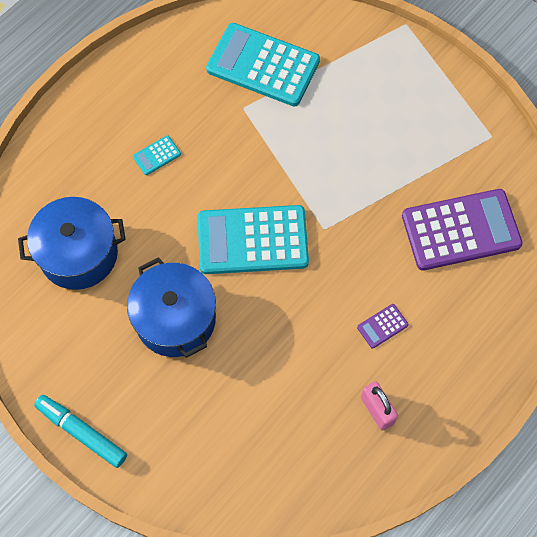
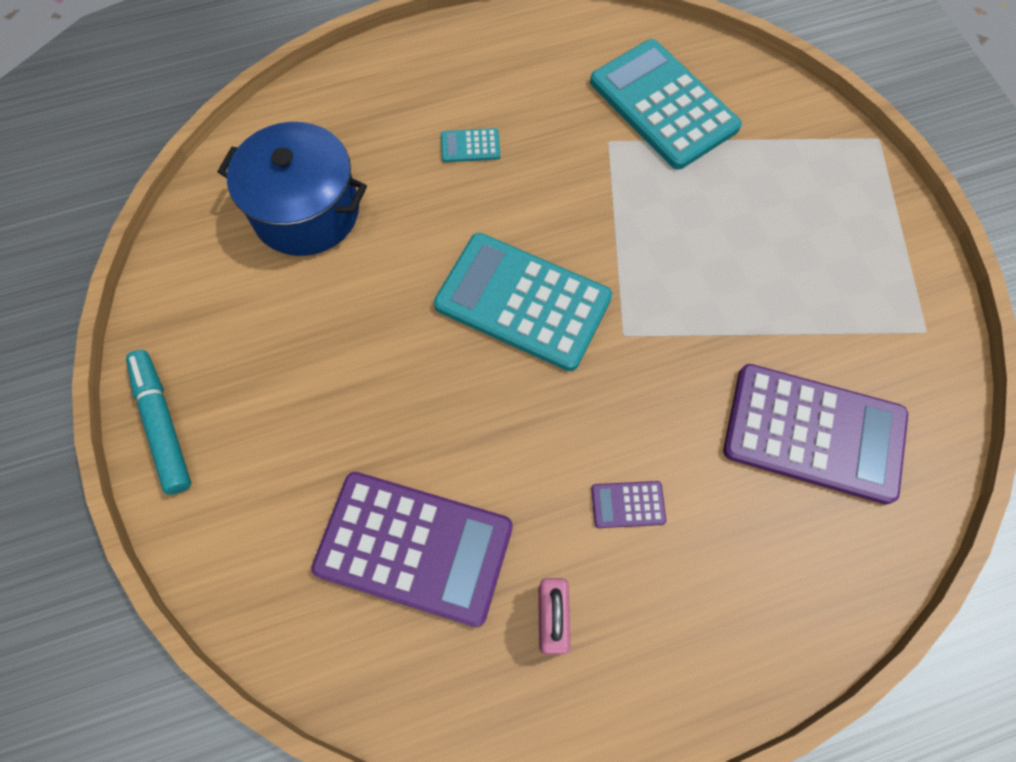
camera: 30 degrees right, 0 degrees up
(175, 319) = (366, 348): blue pot -> none
(278, 416) = (414, 547): none -> purple calculator

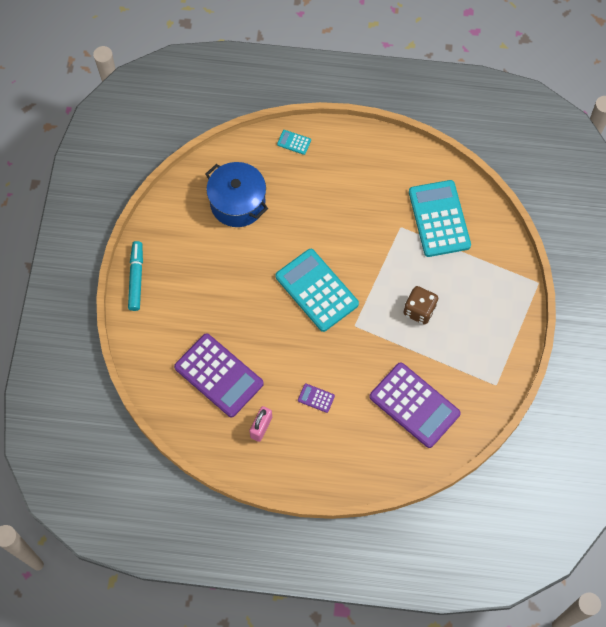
camera: 25 degrees right, 0 degrees up
(470, 146) = (331, 201): turquoise calculator -> turquoise calculator (294, 142)
(719, 261) = (419, 310): none -> brown dice

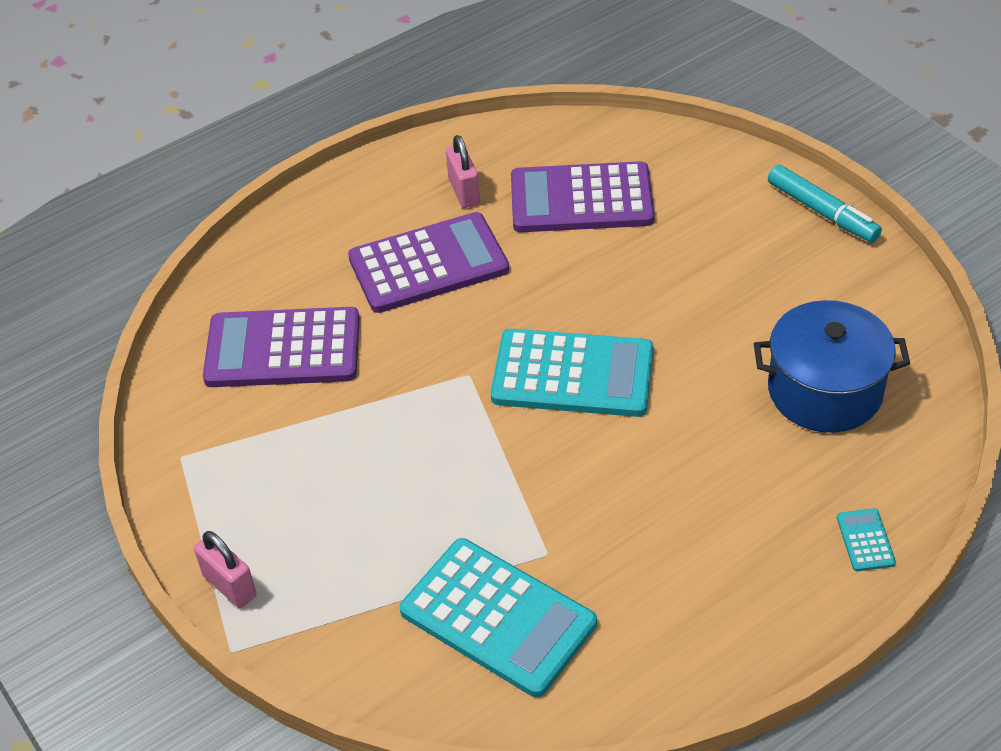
camera: 140 degrees right, 20 degrees down
(294, 142) = (865, 540): turquoise calculator -> turquoise calculator turned 75 degrees counterclockwise
(316, 398) = (428, 264): purple calculator -> purple calculator, size x2.46
(419, 310) = (393, 463): brown dice -> none
(520, 309) = (230, 586): none -> pink padlock

